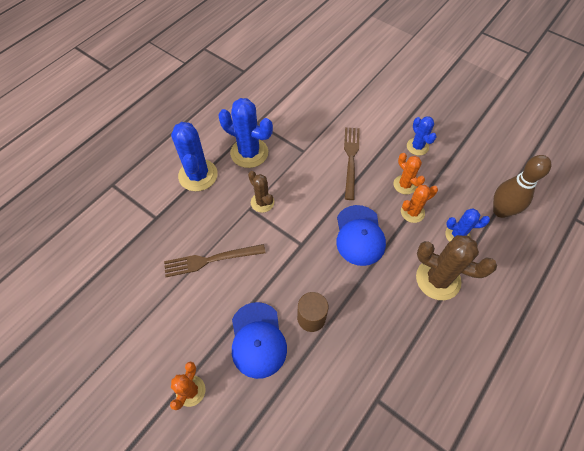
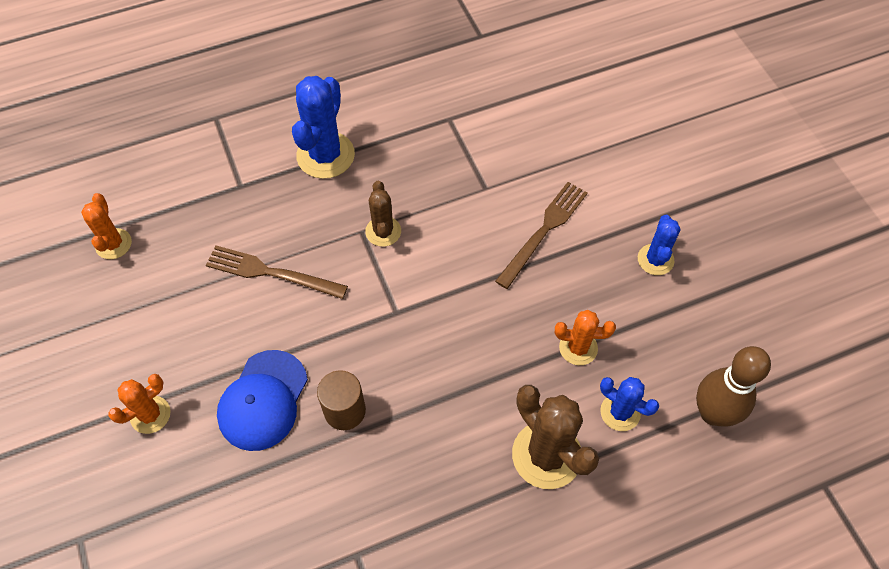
camera: 30 degrees right, 0 degrees up
(249, 153) = (411, 156): blue cactus -> none
(359, 235) = (481, 340): blue cap -> none
(404, 185) = (595, 304): orange cactus -> orange cactus (113, 244)

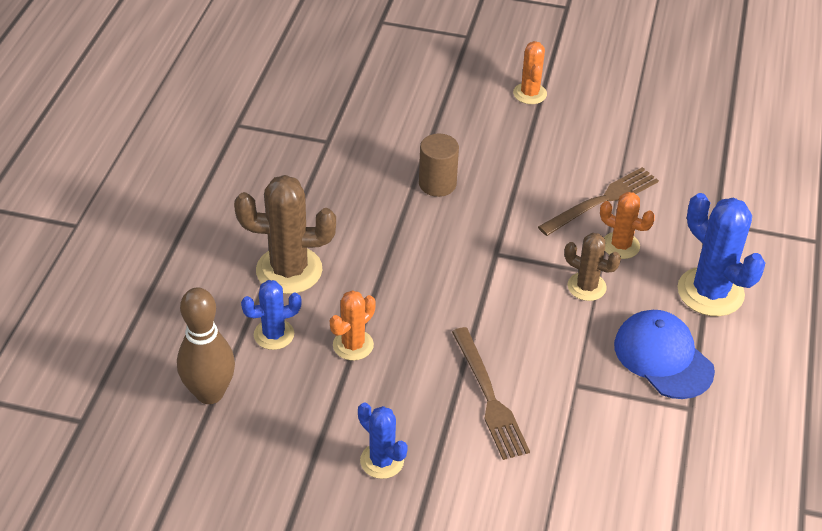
camera: 125 degrees right, 15 degrees down
(113, 244) = (708, 129): orange cactus -> orange cactus (620, 245)
(263, 400) = (488, 148): blue cap -> blue cap (663, 357)

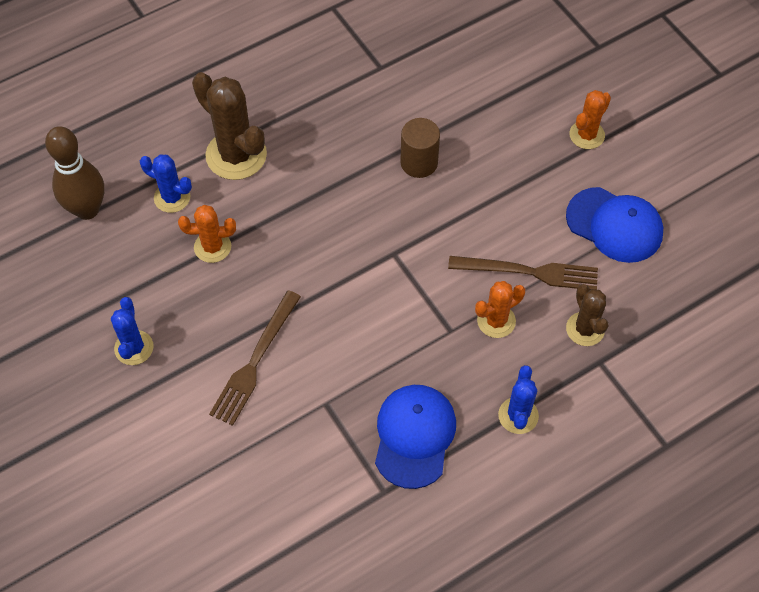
camera: 45 degrees right, 15 degrees up
(586, 287) = (427, 334): brown cactus -> brown cactus (585, 329)
(618, 135) = (614, 225): none -> blue cap
(620, 245) = (496, 321): orange cactus -> orange cactus turned 75 degrees clockwise
(710, 292) = (518, 415): blue cactus -> blue cactus, size x0.59

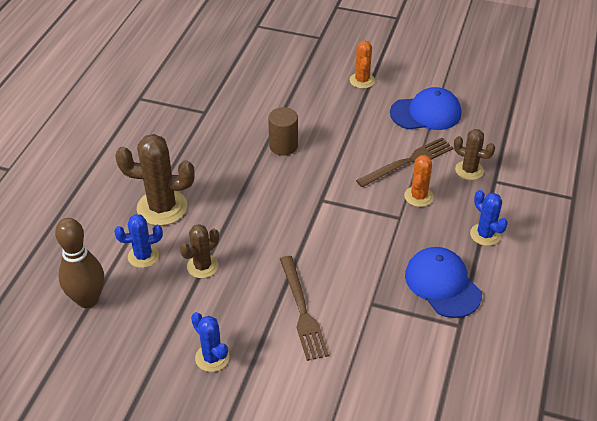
camera: 40 degrees left, 15 degrees down
(212, 247) = (202, 266): orange cactus -> brown cactus

